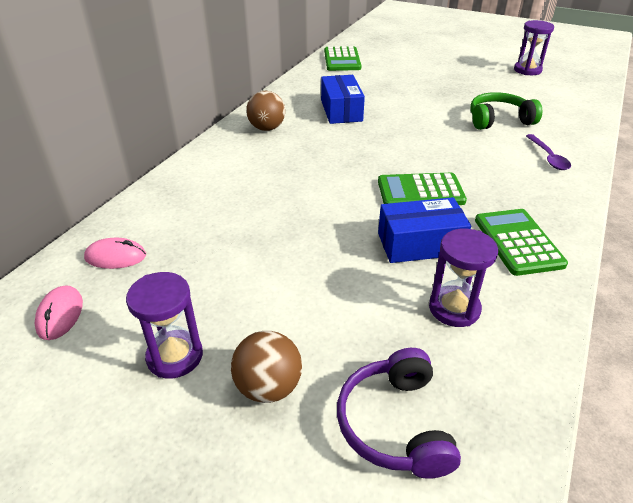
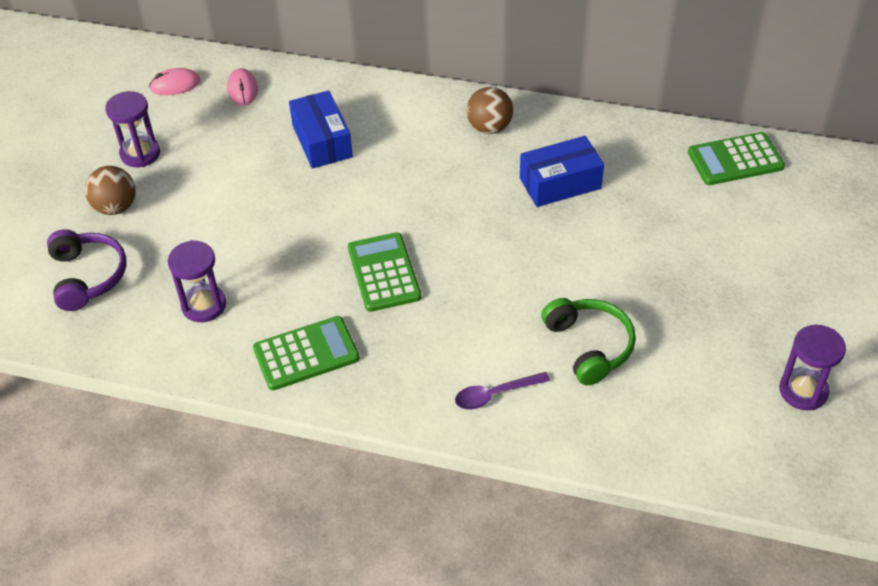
camera: 80 degrees right, 10 degrees up
(395, 424) = (87, 276): purple headphones -> purple headphones turned 90 degrees clockwise
(420, 244) = (290, 278): blue box -> blue box (322, 141)

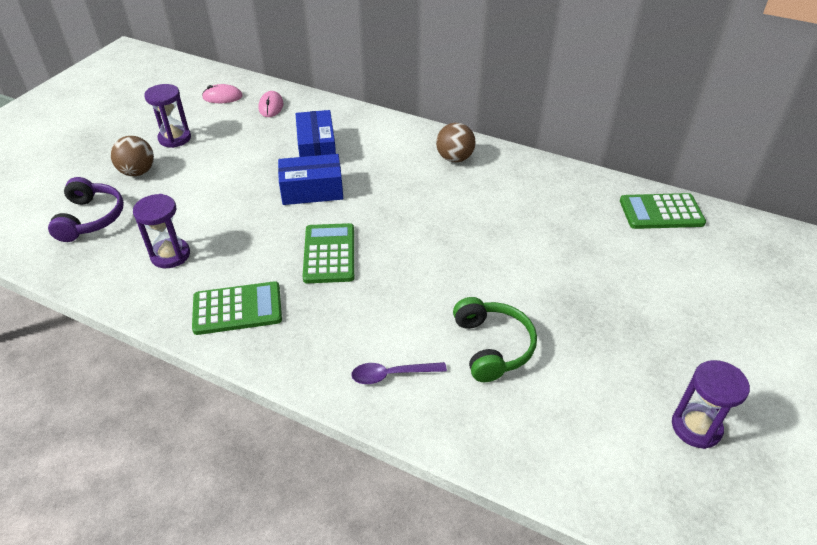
camera: 10 degrees right, 5 degrees down
(560, 183) = (502, 208): blue box -> blue box (312, 190)

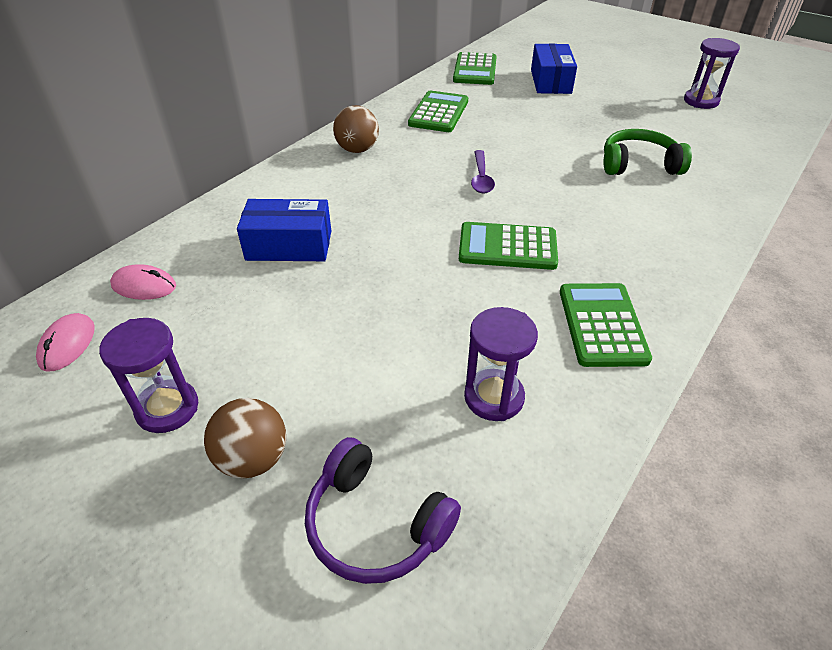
camera: 80 degrees left, 0 degrees up
(90, 218) = (375, 524): purple headphones -> purple headphones turned 150 degrees counterclockwise
(312, 190) = (381, 254): blue box -> blue box (550, 81)
(391, 375) = (683, 220): purple spoon -> purple spoon (481, 178)
(544, 196) = (438, 113): none -> green calculator

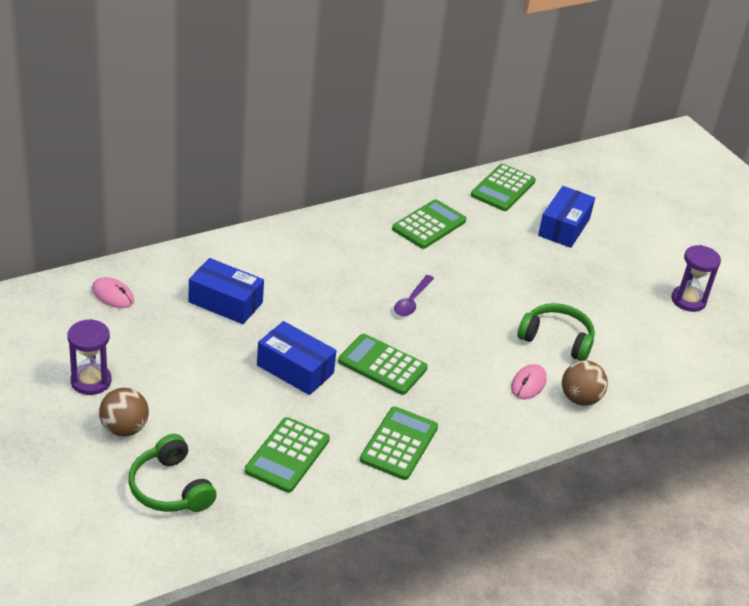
camera: 20 degrees right, 5 degrees down
(67, 344) = (50, 318): pink mouse -> pink mouse (528, 384)
(357, 150) = (331, 238): brown ball -> brown ball (580, 399)
(375, 524) = (170, 488): purple headphones -> green headphones
(420, 287) = (295, 369): none -> blue box
(494, 397) = (287, 455): purple hourglass -> green calculator

